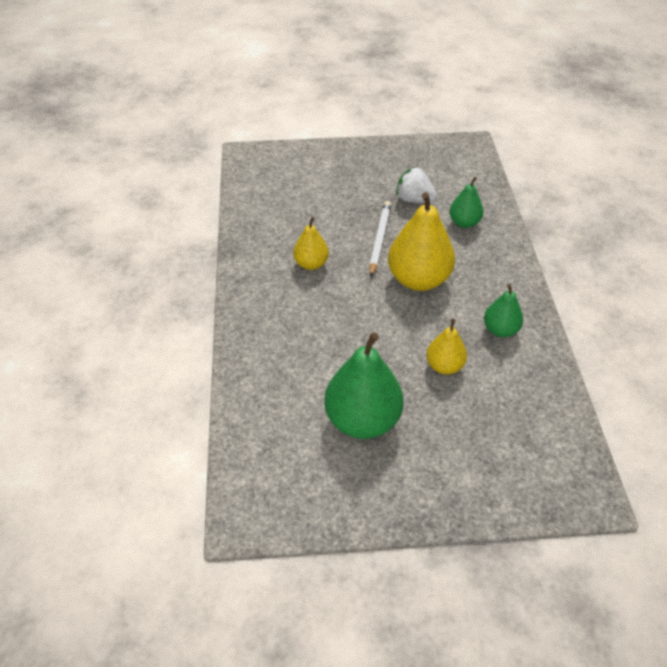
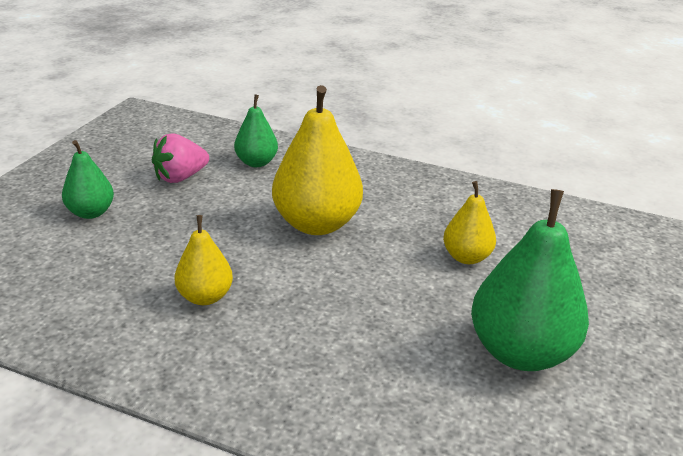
camera: 65 degrees left, 15 degrees down
(379, 239) = (220, 225): white pencil -> none
(414, 200) = (180, 177): white strawberry -> pink strawberry
(500, 330) = (436, 203): green pear -> green pear (91, 212)

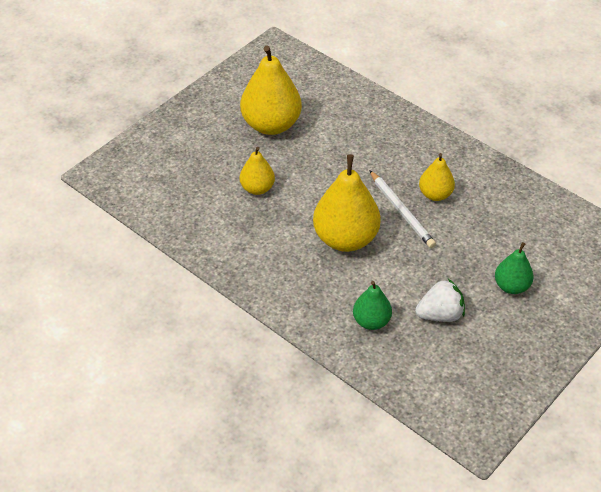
camera: 160 degrees left, 15 degrees up
(180, 177) = (440, 314): pink strawberry -> white strawberry
(252, 266) = (401, 211): none -> white pencil
(520, 352) = (271, 125): green pear -> yellow pear

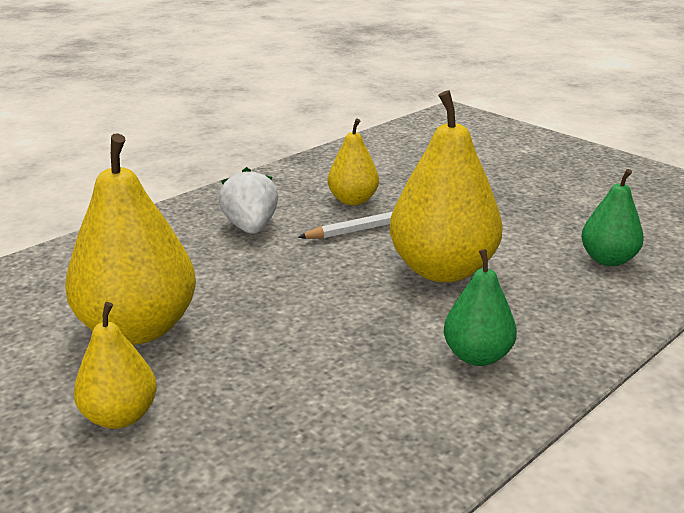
camera: 85 degrees left, 20 degrees down
(257, 188) = (312, 351): yellow pear -> yellow pear (120, 416)
(440, 314) = (577, 213): white strawberry -> white strawberry (250, 227)
(511, 286) = (515, 171): green pear -> green pear (477, 356)

